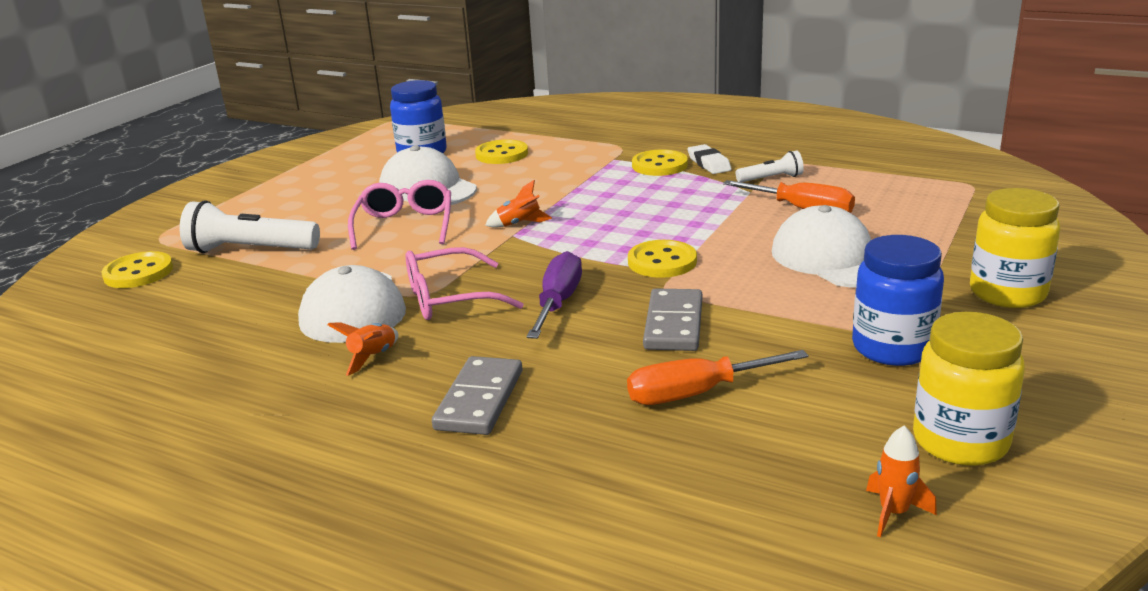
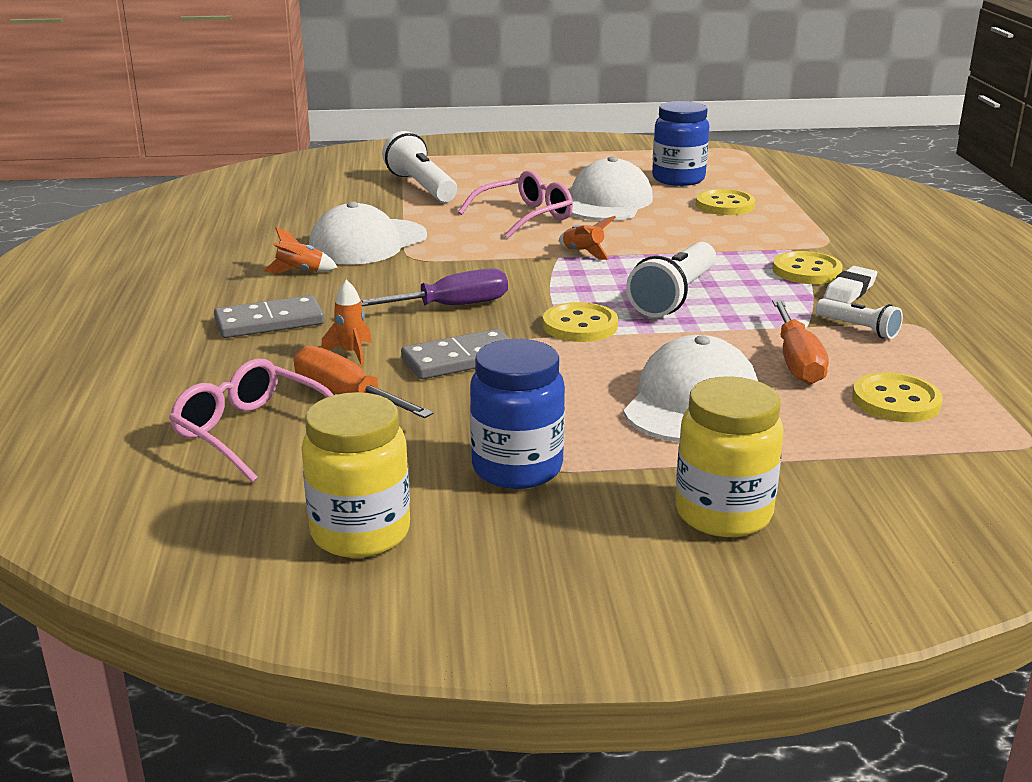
camera: 55 degrees right, 0 degrees up
(138, 273) = (351, 171): yellow button -> yellow button (896, 401)
(449, 298) = (415, 268): pink glasses -> pink glasses (252, 432)
(649, 216) = (674, 296): none -> white flashlight
(893, 513) = (218, 519): orange rocket -> orange rocket (351, 353)

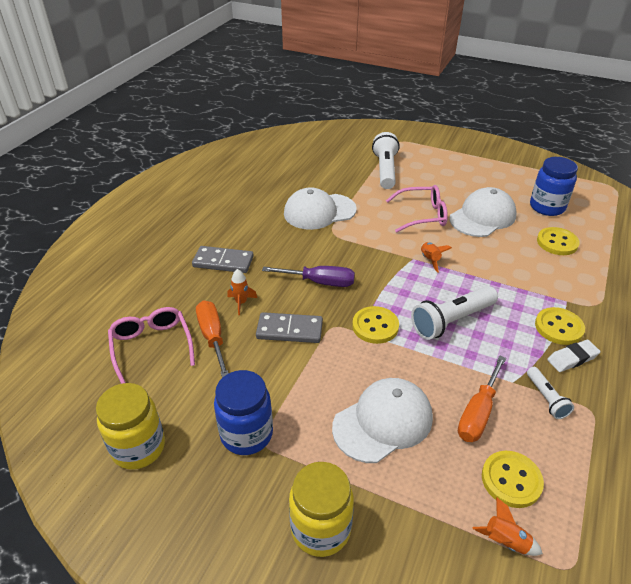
camera: 30 degrees right, 15 degrees up
(300, 272) = (268, 225): orange rocket -> orange rocket (505, 541)

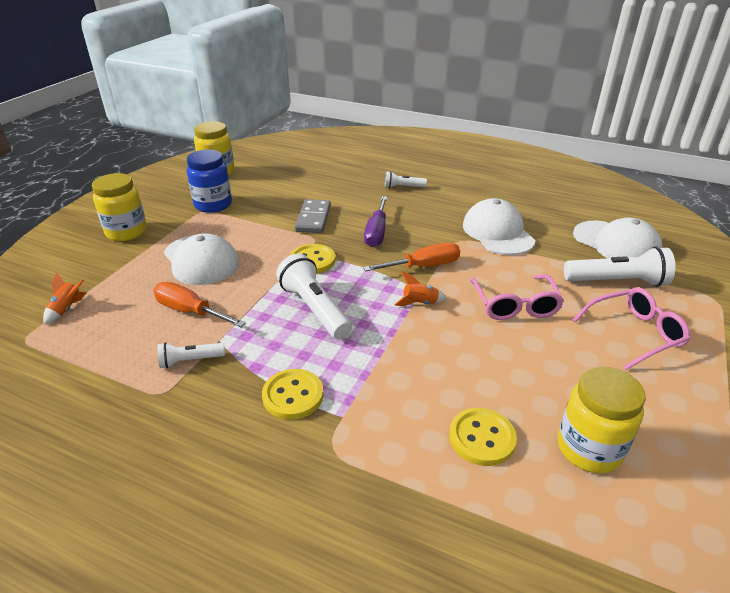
camera: 90 degrees right, 5 degrees down
(151, 346) = (304, 168): pink glasses -> pink glasses (634, 333)
(213, 337) = (309, 188): orange screwdriver -> orange screwdriver (423, 266)
(223, 262) = (403, 187): grey domino -> white flashlight
(241, 303) = (349, 197): orange rocket -> none
(482, 217) = (530, 362): white cap -> white cap (616, 243)
(511, 480) = (114, 320): yellow button -> none
(547, 207) = (589, 449): blue jar -> yellow jar
(572, 358) = (239, 396): white eraser -> none

